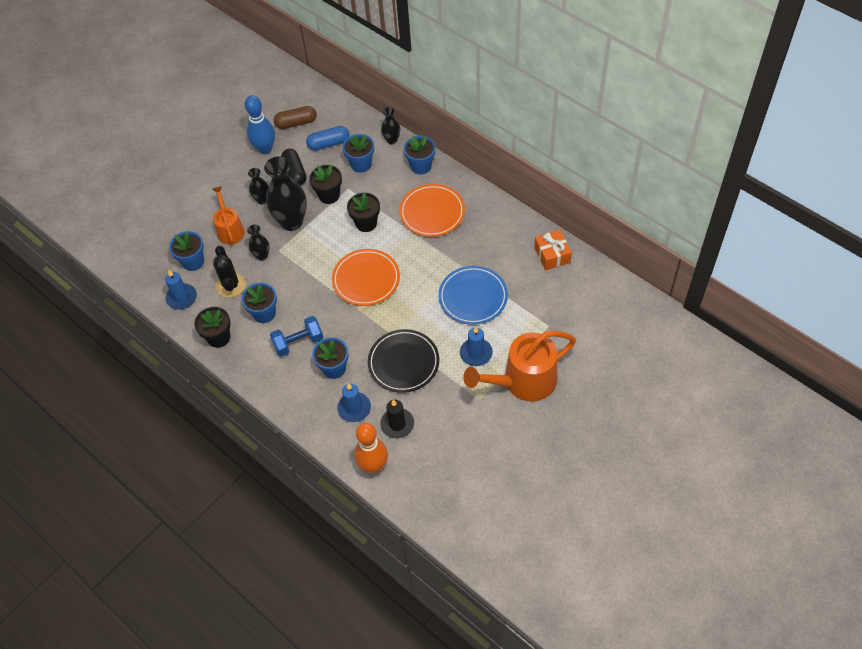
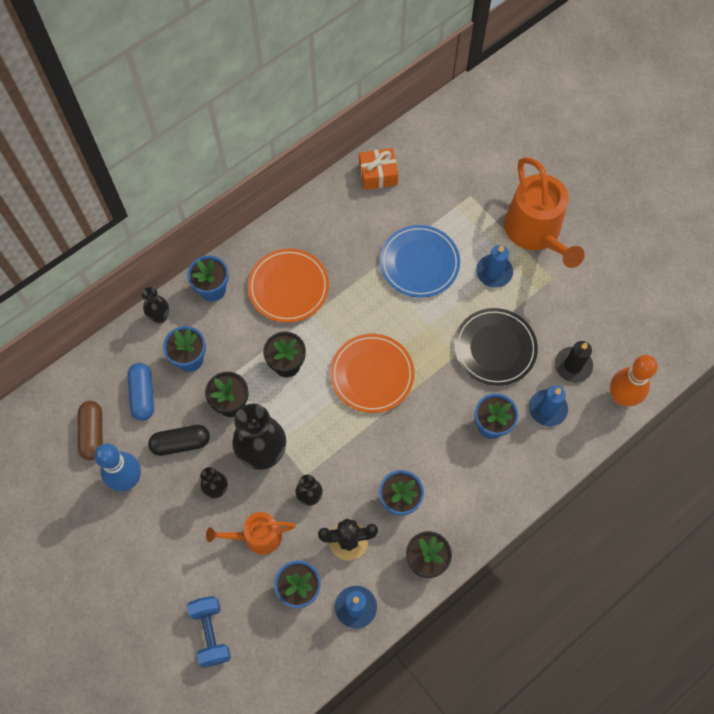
camera: 85 degrees left, 10 degrees up
(298, 342) = (449, 463): blue dumbbell -> blue dumbbell (211, 633)

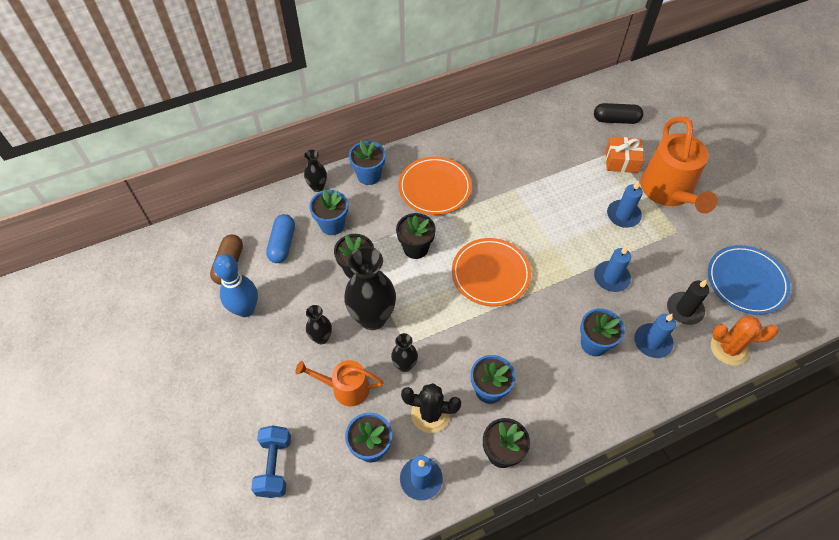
camera: 15 degrees right, 10 degrees down
(181, 443) = (302, 291): black capsule -> black capsule (616, 120)
(378, 174) = (535, 119): orange gift -> orange gift (621, 161)
(419, 263) = (556, 193): blue plate -> blue plate (746, 281)
(495, 348) = (611, 278): black plate -> blue candle
(621, 397) = (729, 348): orange bowling pin -> orange cactus

